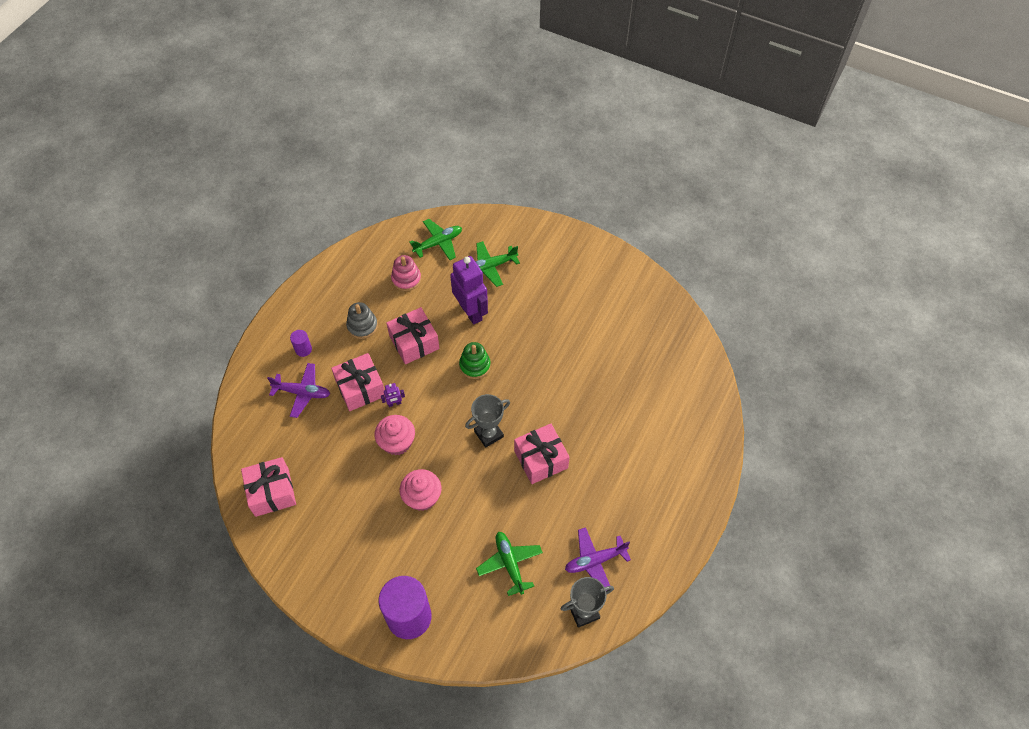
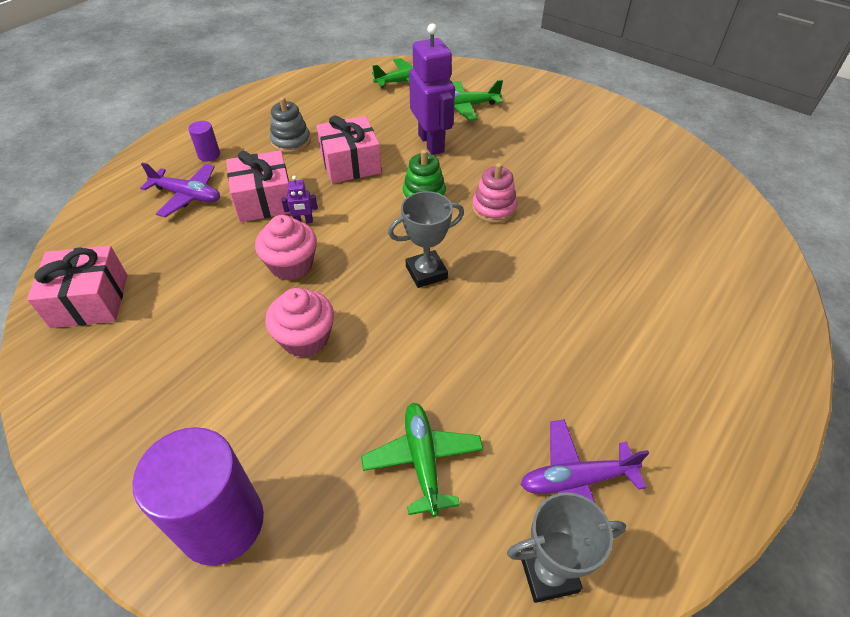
camera: 10 degrees right, 10 degrees down
(406, 279) = (359, 107): pink stacking toy -> pink stacking toy (494, 208)
(541, 459) = (499, 314): pink gift -> none

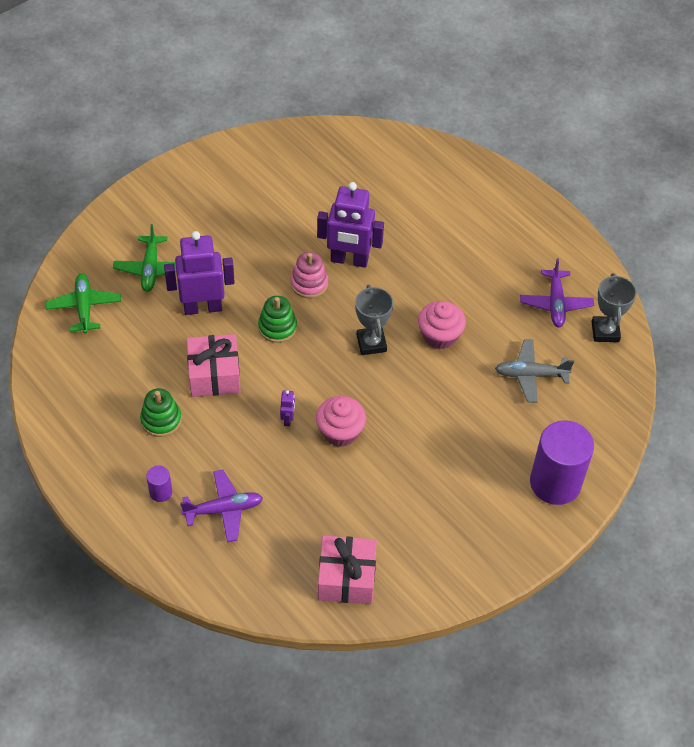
camera: 80 degrees left, 5 degrees up
(187, 196) = (224, 510): purple plane -> purple plane turned 45 degrees clockwise
(264, 200) = (249, 447): pink gift -> none
(291, 141) = (161, 420): grey stacking toy -> green stacking toy
(305, 338) = (420, 428): pink cupcake -> pink cupcake (439, 336)
(423, 460) = (530, 375): green plane -> grey plane
(543, 235) = (349, 260): none -> purple robot

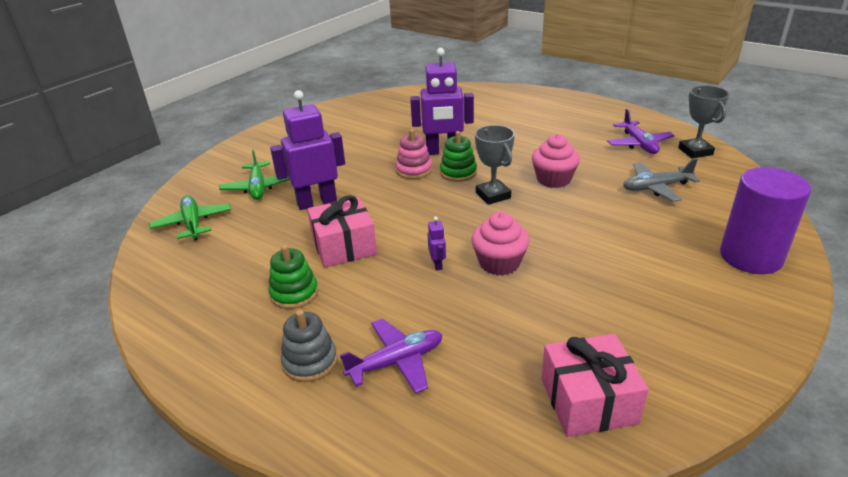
camera: 10 degrees left, 20 degrees down
(161, 492) = (310, 361): purple cylinder -> grey stacking toy
(277, 327) = (396, 202): green stacking toy -> green stacking toy (458, 173)

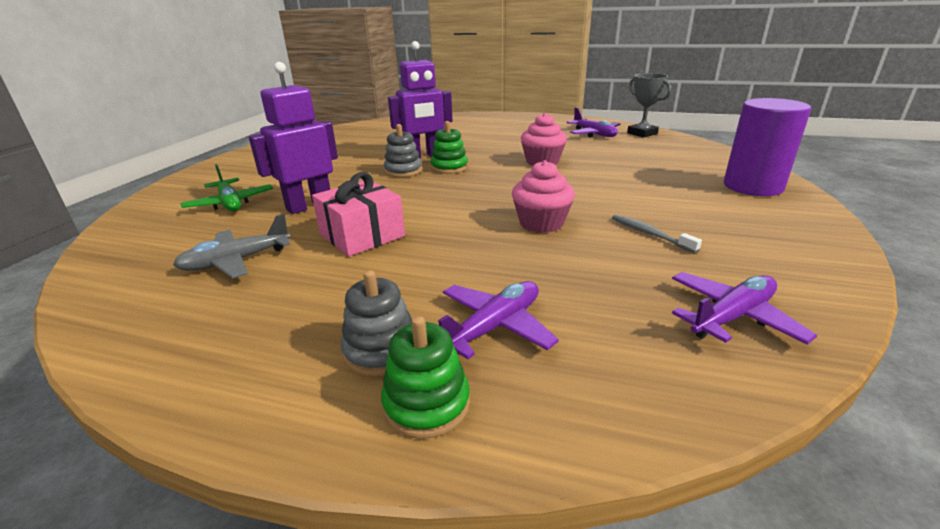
camera: 20 degrees left, 5 degrees down
(193, 223) = (153, 244): green plane -> none
(294, 293) = (322, 286): green stacking toy -> green stacking toy (426, 404)
(414, 170) = (403, 171): pink stacking toy -> grey stacking toy
(437, 264) = (478, 234): purple robot -> none
(493, 195) = (495, 178): grey trophy -> none
(588, 401) = (732, 317): pink gift -> purple plane
(589, 297) = (650, 234): none -> grey toothbrush
(656, 187) = (633, 156): grey plane -> grey plane (236, 261)

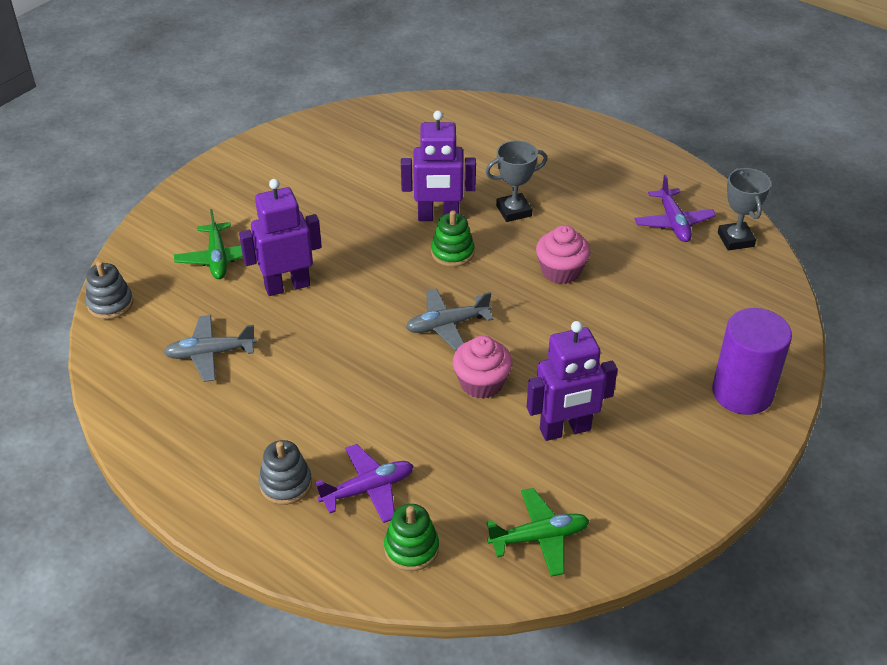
camera: 20 degrees right, 15 degrees up
(362, 235) = (318, 350): pink gift -> none
(403, 171) = (401, 245): grey stacking toy -> grey stacking toy (110, 304)
(426, 404) = (296, 533): green stacking toy -> green stacking toy (411, 548)
(477, 199) = (447, 325): none -> grey plane
(479, 146) = (514, 211): none -> grey trophy
(650, 234) = (565, 430): grey toothbrush -> purple robot
(732, 317) = (539, 538): purple plane -> green plane

